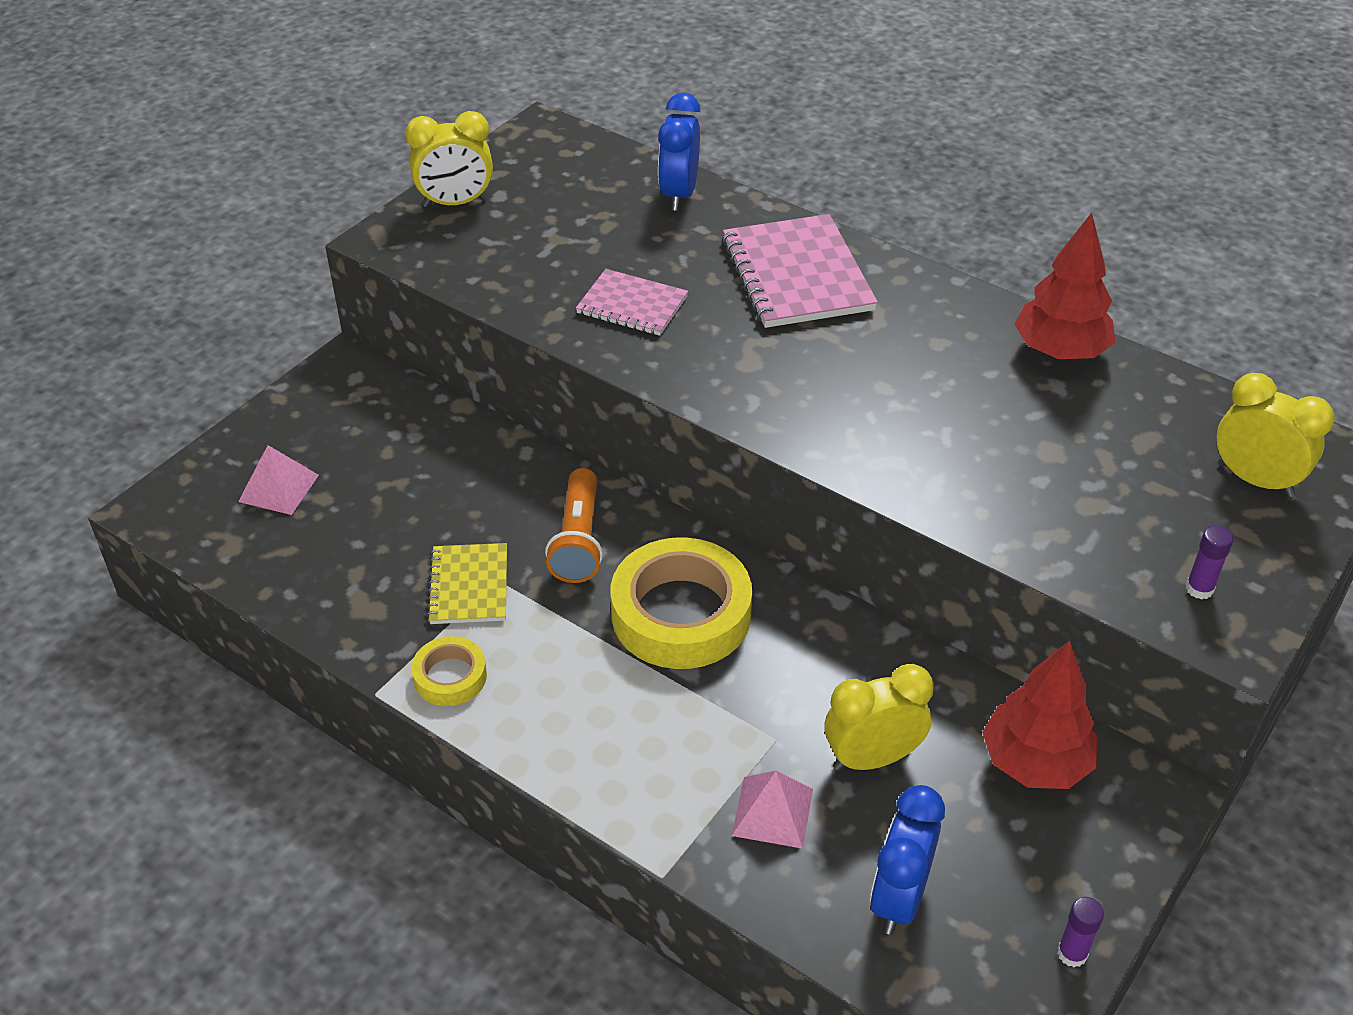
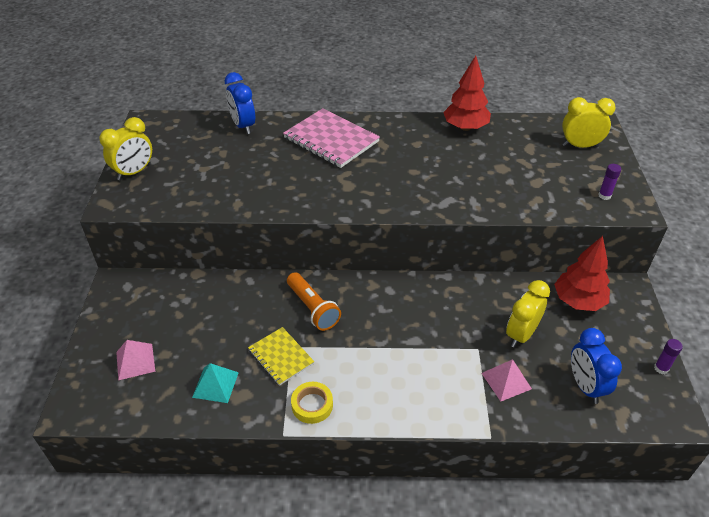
camera: 35 degrees left, 0 degrees up
(350, 575) = (215, 384): none -> turquoise pyramid
(632, 305) = (270, 183): pink notebook -> none
(681, 614) = (388, 317): yellow tape -> none

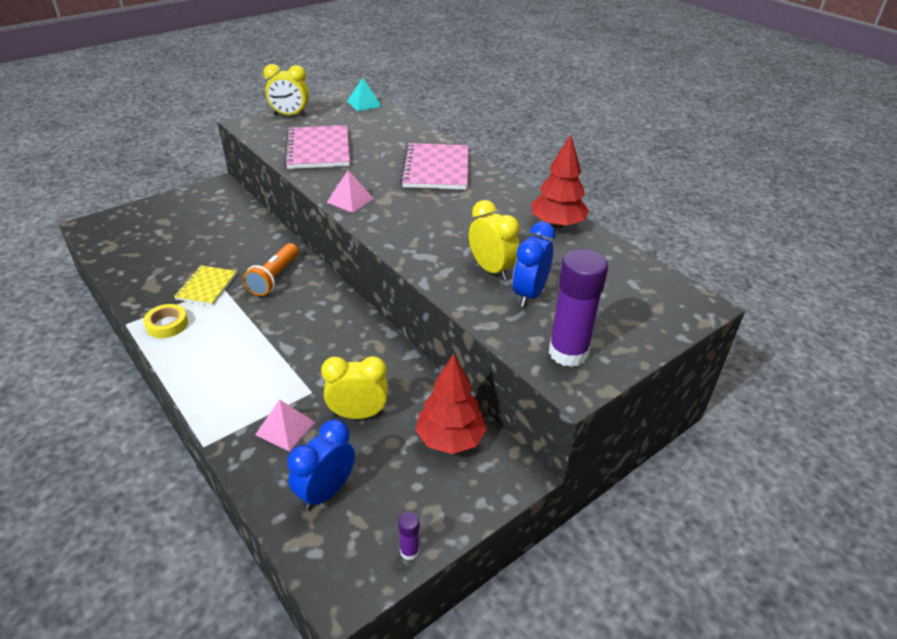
camera: 50 degrees right, 5 degrees down
(135, 361) = (150, 228): pink pyramid -> pink pyramid (350, 200)
(215, 384) = (154, 270): turquoise pyramid -> turquoise pyramid (364, 103)
(222, 183) = (318, 149): none -> pink notebook
(243, 126) = (400, 128): blue clock -> blue clock (529, 294)
(580, 146) = (636, 305): yellow clock -> yellow clock (491, 270)
(604, 195) = (568, 353): purple glue stick -> purple glue stick, size x2.29

